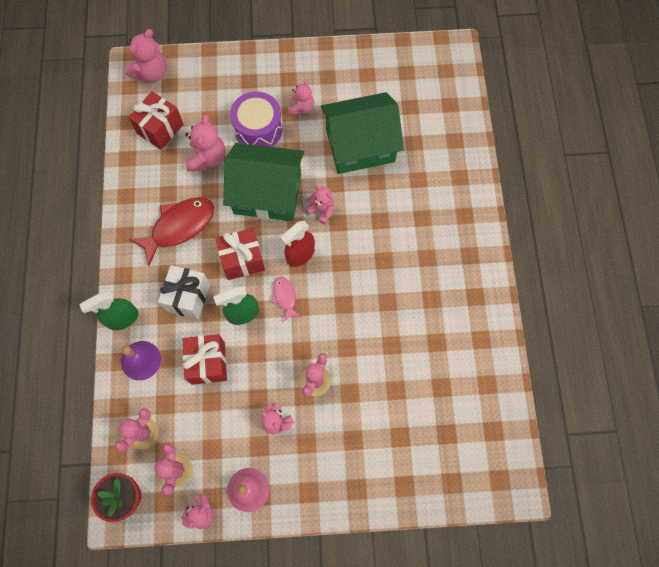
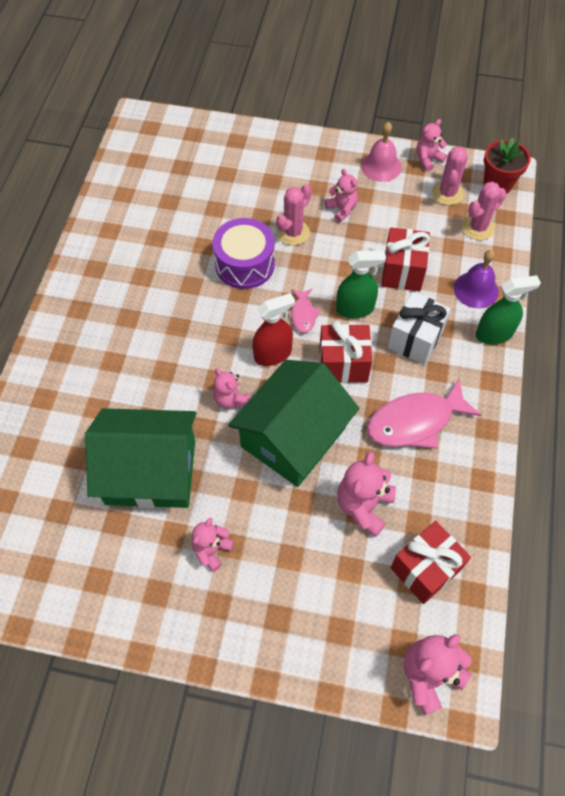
camera: 165 degrees left, 10 degrees down
(179, 227) = (415, 421): red fish -> pink fish
(258, 129) = (283, 532): purple drum -> purple drum (245, 264)
(267, 193) = (293, 437): green house -> green house turned 75 degrees counterclockwise

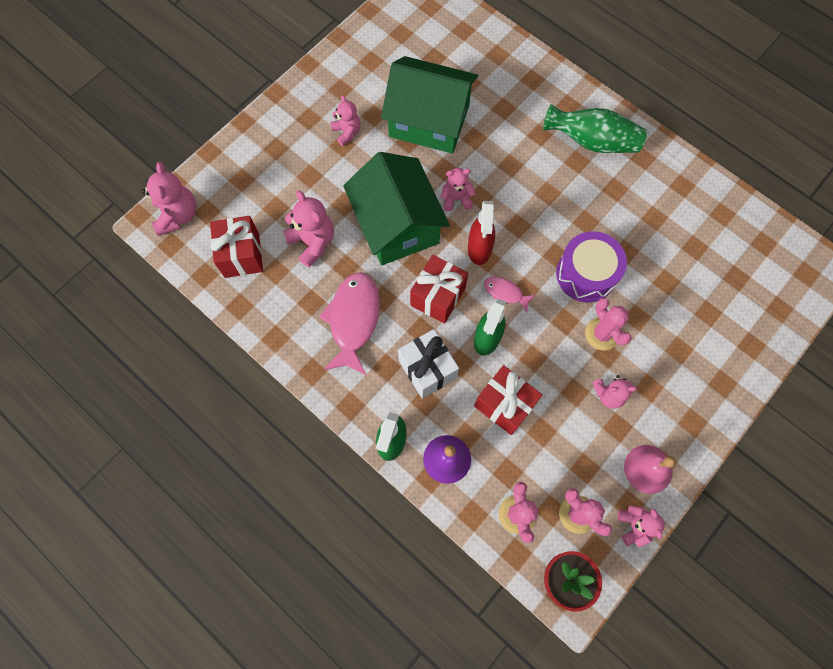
camera: 120 degrees right, 10 degrees up
(97, 315) = (592, 141): none -> green vase
(151, 471) = (429, 121): green house -> green house turned 75 degrees clockwise

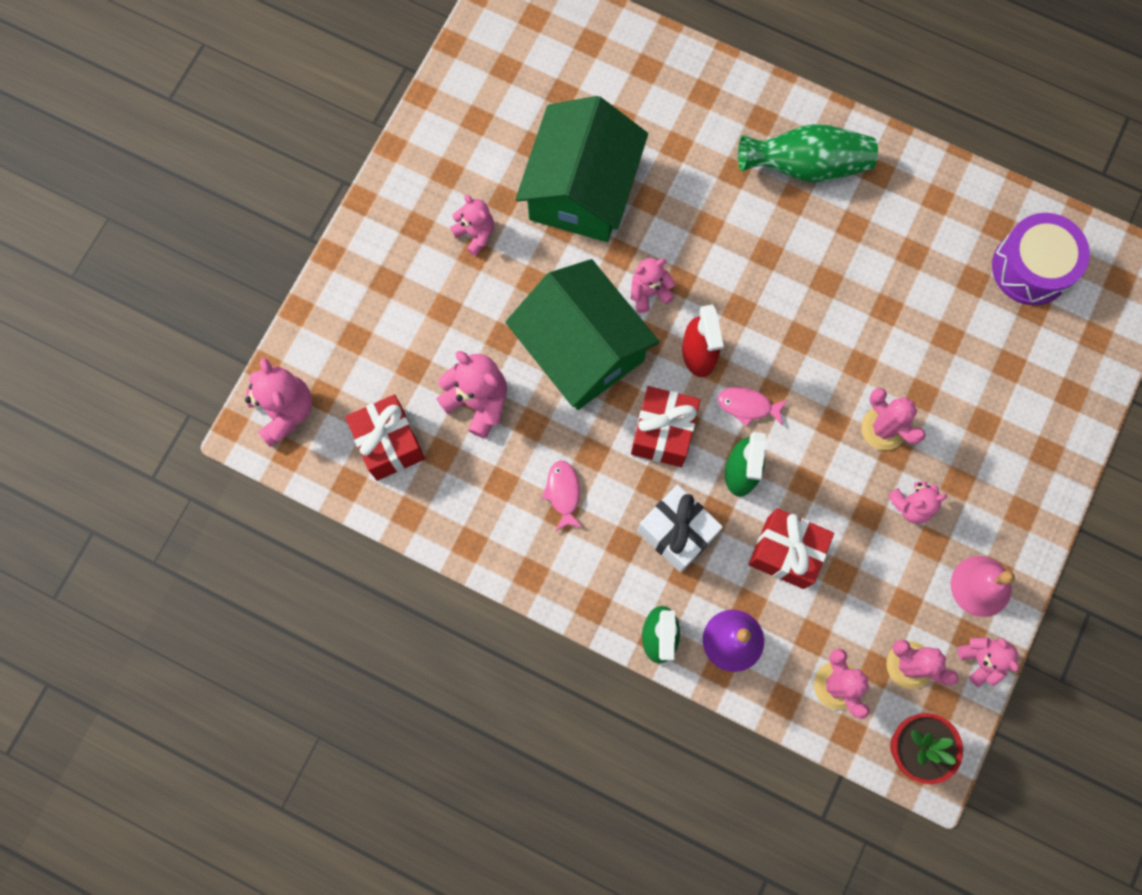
camera: 15 degrees left, 5 degrees up
(353, 320) = (563, 493): pink fish -> pink fish, size x0.50
(429, 121) = (581, 190): green house -> green house turned 75 degrees counterclockwise
(586, 274) = (844, 353): purple drum -> purple drum (1031, 268)

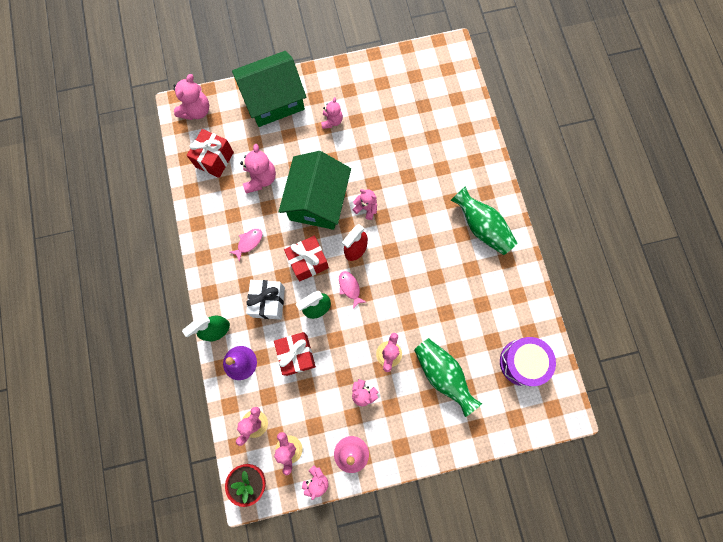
camera: 50 degrees right, 0 degrees up
(581, 190) = (388, 146): green house -> green house (274, 100)
(967, 381) = (442, 374): none -> green vase

